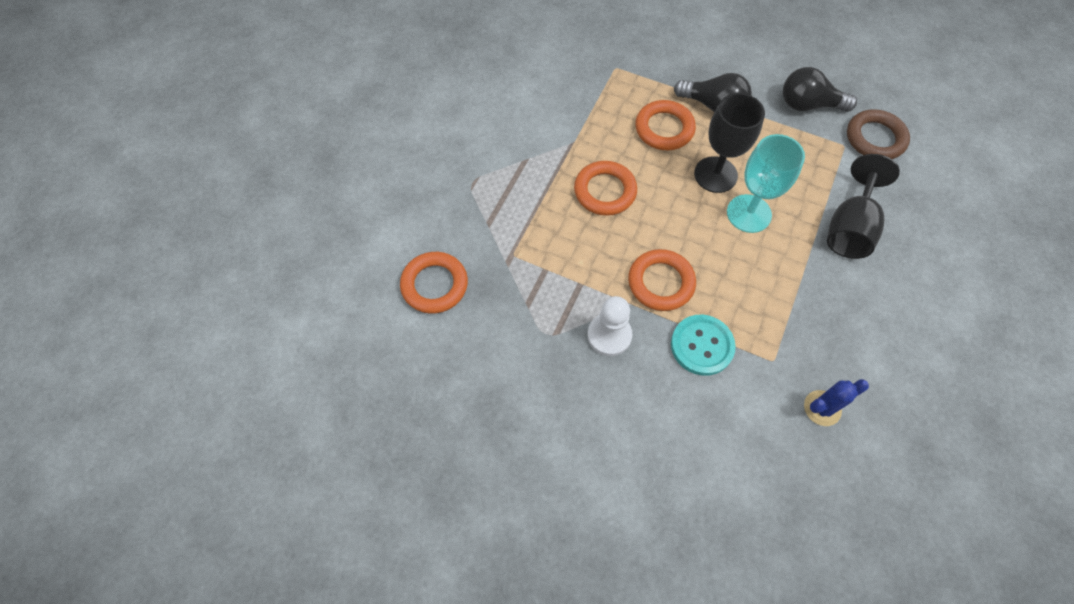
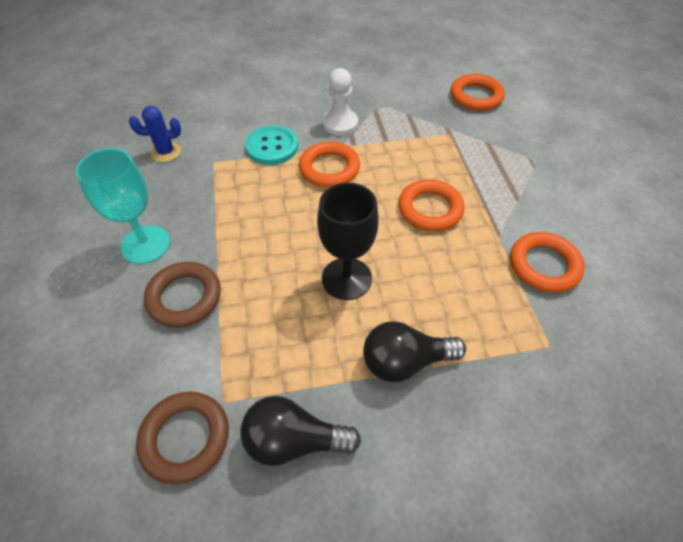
camera: 145 degrees right, 10 degrees down
(664, 129) = (433, 299): orange ring -> orange ring (544, 265)
(749, 213) = (291, 258): turquoise goblet -> turquoise goblet (145, 244)
(808, 105) = (294, 440): black light bulb -> black light bulb turned 150 degrees counterclockwise
(822, 408) = (166, 152): blue cactus -> blue cactus turned 45 degrees clockwise
(849, 228) = (184, 297): black goblet -> brown ring

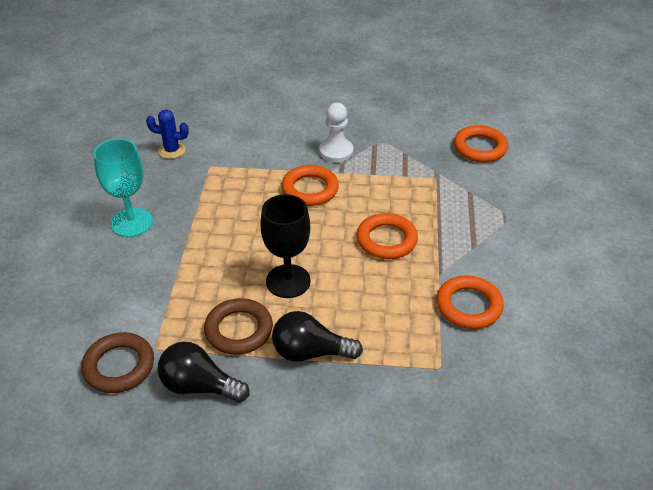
camera: 15 degrees right, 10 degrees down
(184, 297) = (150, 269): brown ring -> brown ring (239, 330)
(272, 147) = (266, 161): turquoise button -> none

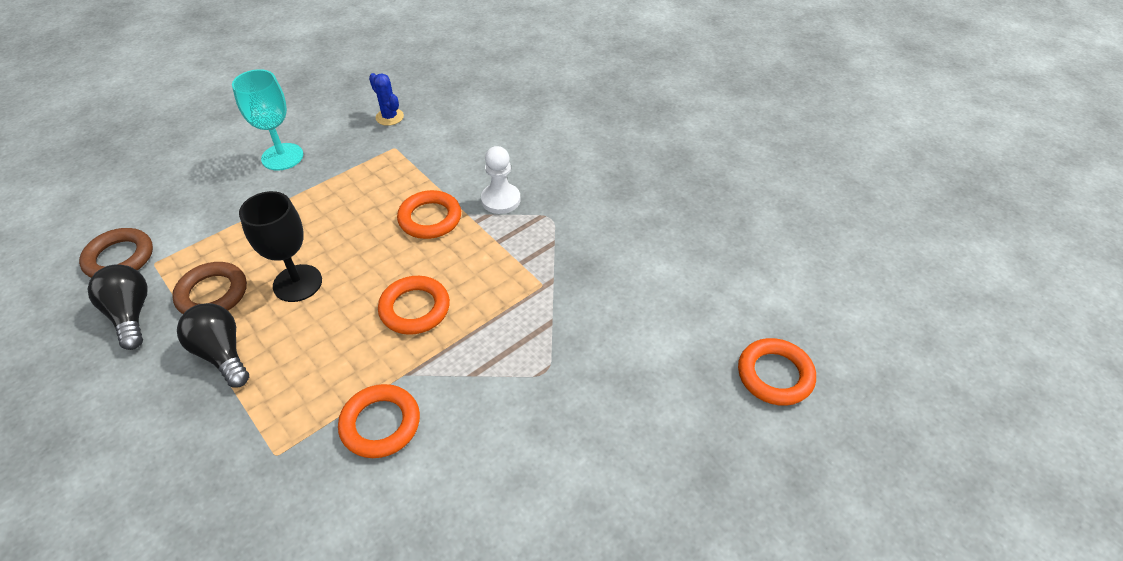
camera: 45 degrees right, 5 degrees up
(480, 148) = (630, 286): orange ring -> orange ring (775, 375)

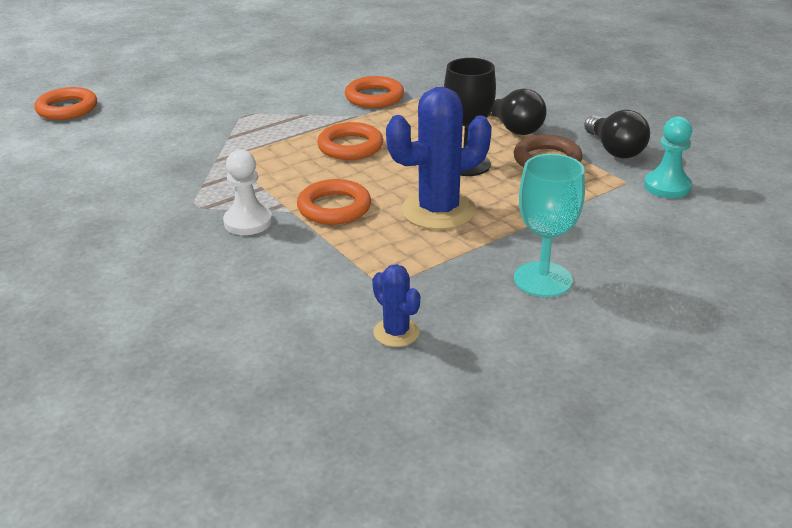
camera: 175 degrees left, 15 degrees down
(119, 258) = (667, 186): brown ring -> turquoise pawn
(341, 219) = (438, 211): none -> blue cactus

